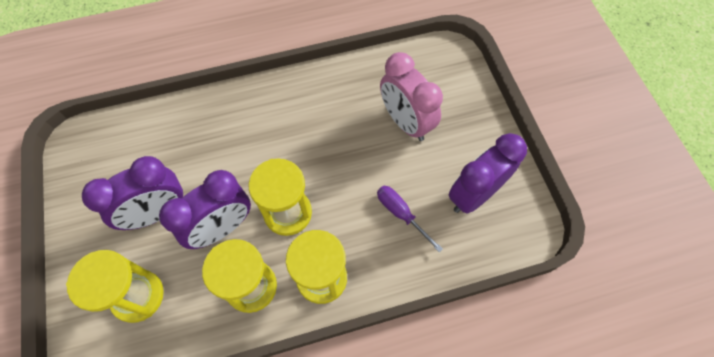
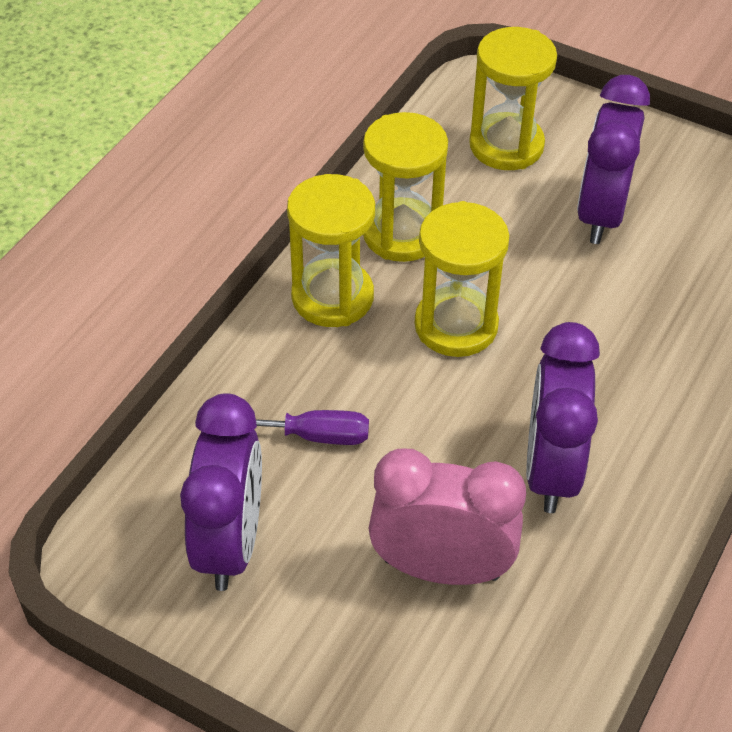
camera: 135 degrees right, 15 degrees down
(222, 228) = (510, 255): purple clock -> purple clock (551, 470)

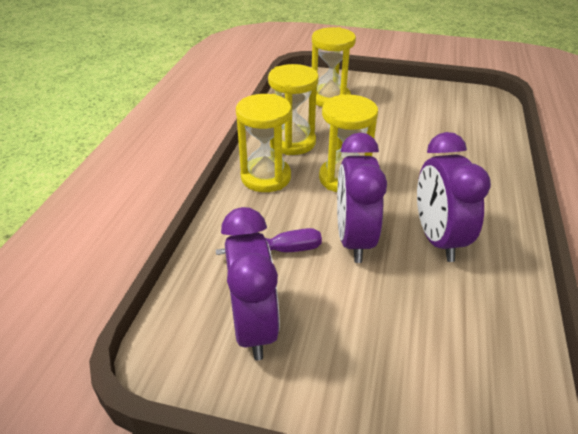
camera: 15 degrees left, 10 degrees down
(441, 568) = (402, 310): pink clock -> none
(601, 214) = (394, 118): purple clock -> purple clock (354, 240)

